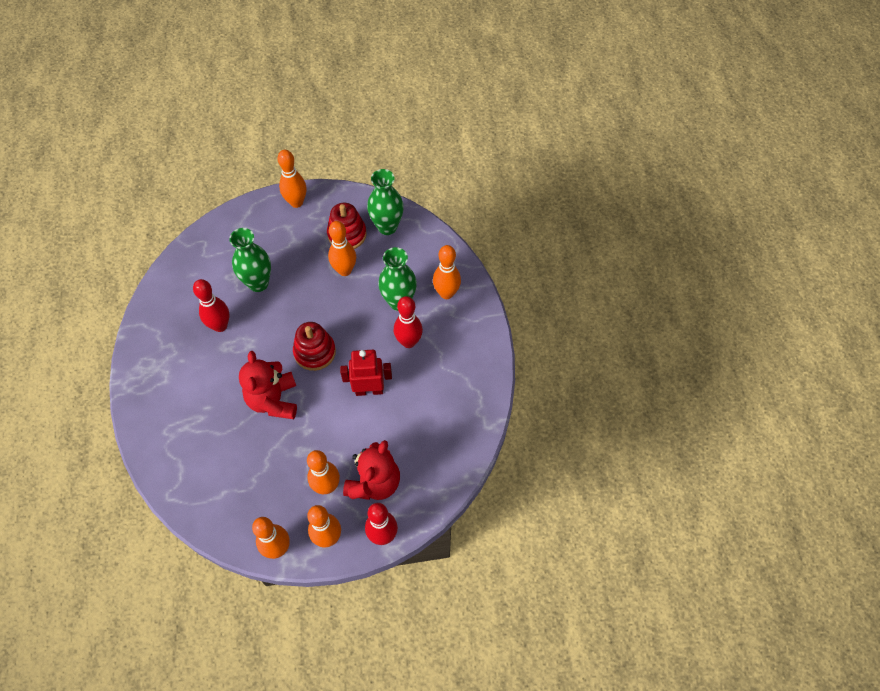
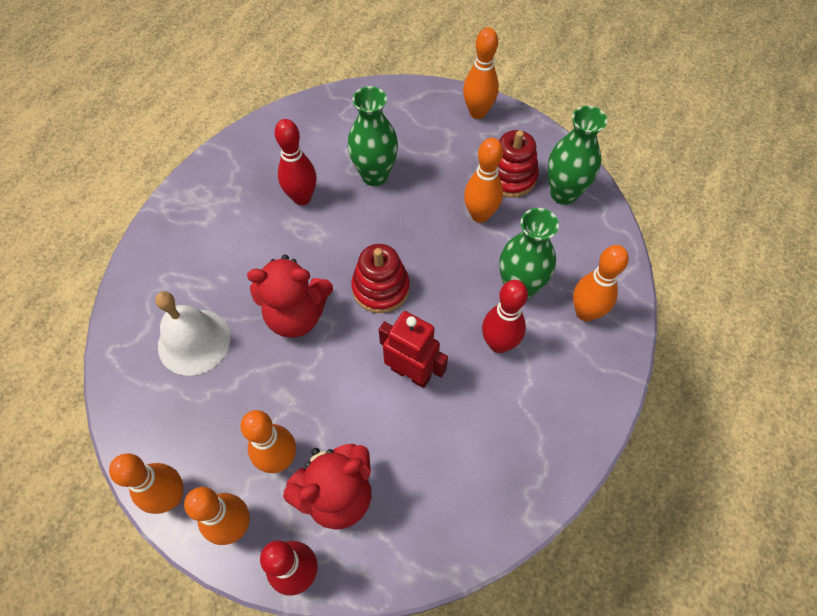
camera: 35 degrees right, 0 degrees up
(220, 456) = (194, 341): none -> white bell
(273, 400) = (296, 315): red teddy bear -> red teddy bear turned 120 degrees counterclockwise

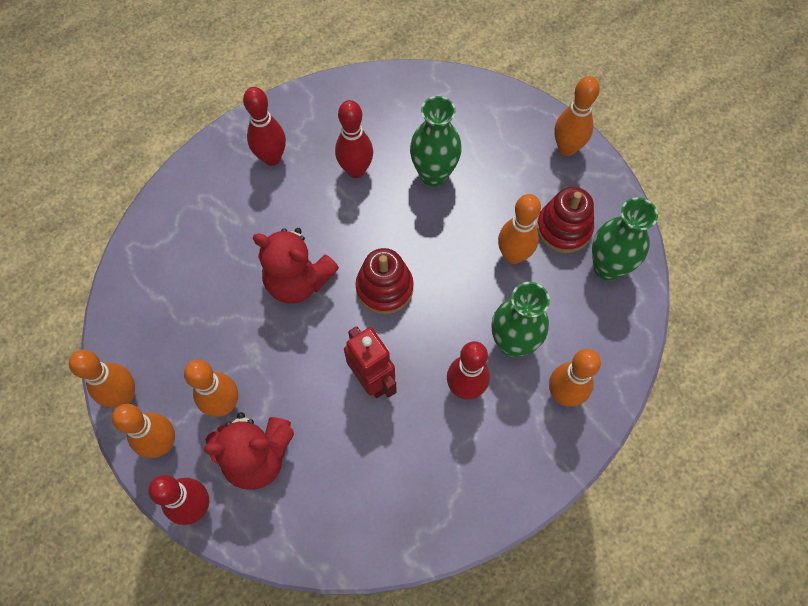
camera: 25 degrees right, 5 degrees up
(194, 341) = (201, 268): white bell -> none
(216, 217) = (272, 158): none -> red bowling pin

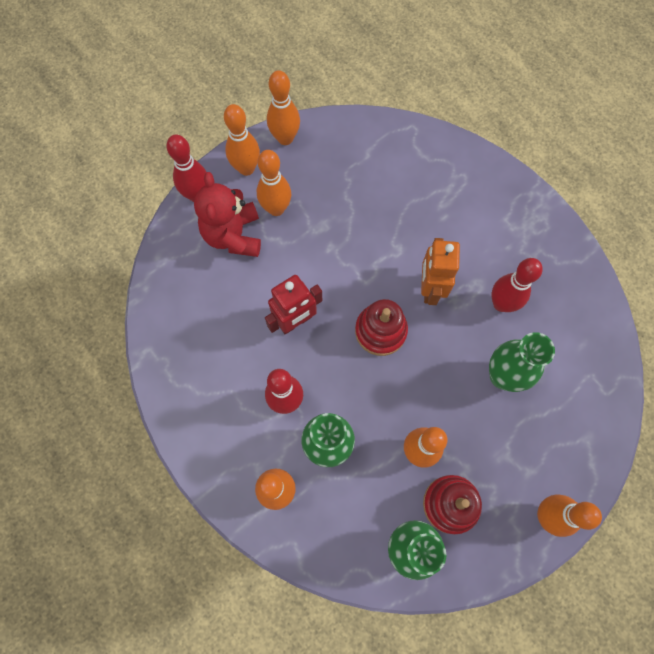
camera: 90 degrees right, 5 degrees up
(272, 158) = (508, 230): red bowling pin -> none
(298, 281) = (385, 258): red teddy bear -> none
(336, 237) = (430, 288): none -> orange robot

